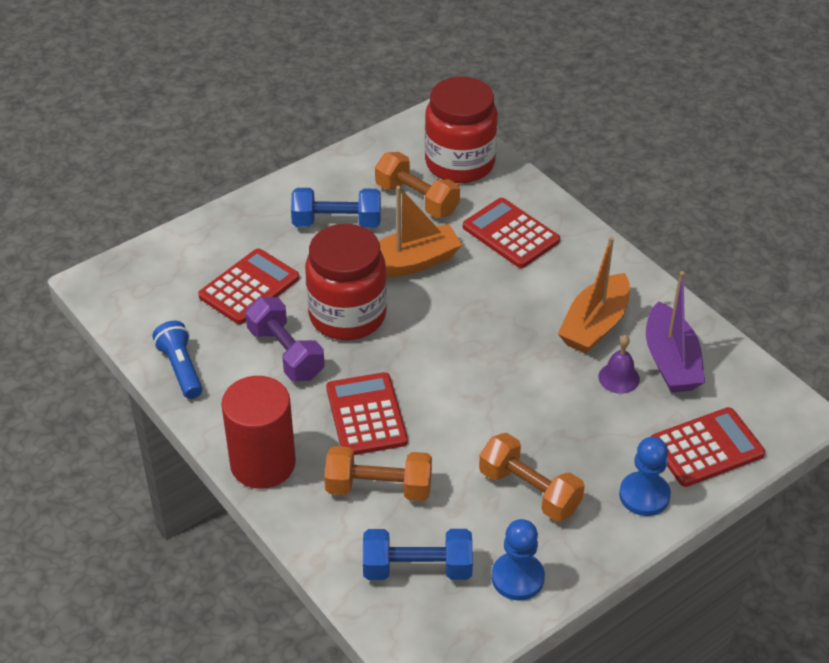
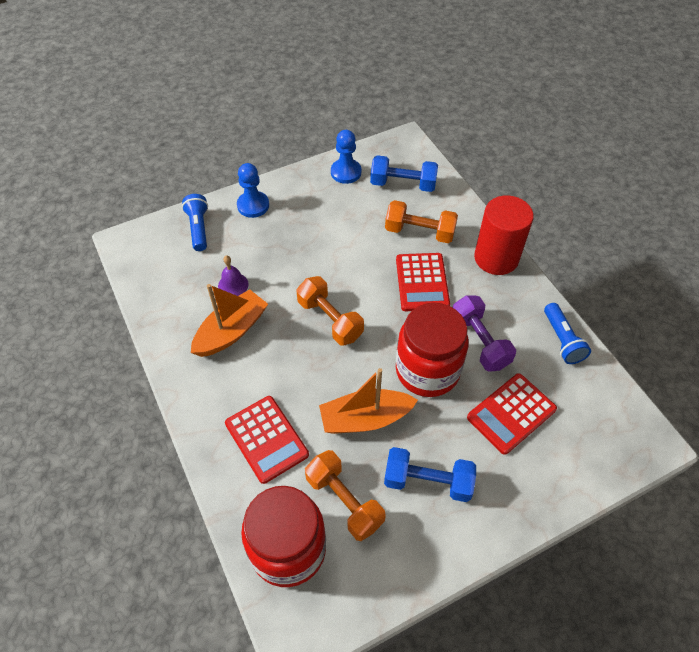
camera: 170 degrees left, 10 degrees up
(529, 491) = (323, 217): orange dumbbell -> orange dumbbell (330, 320)
(671, 361) = (189, 292): purple boat -> none
(706, 448) = (198, 228): red calculator -> blue flashlight

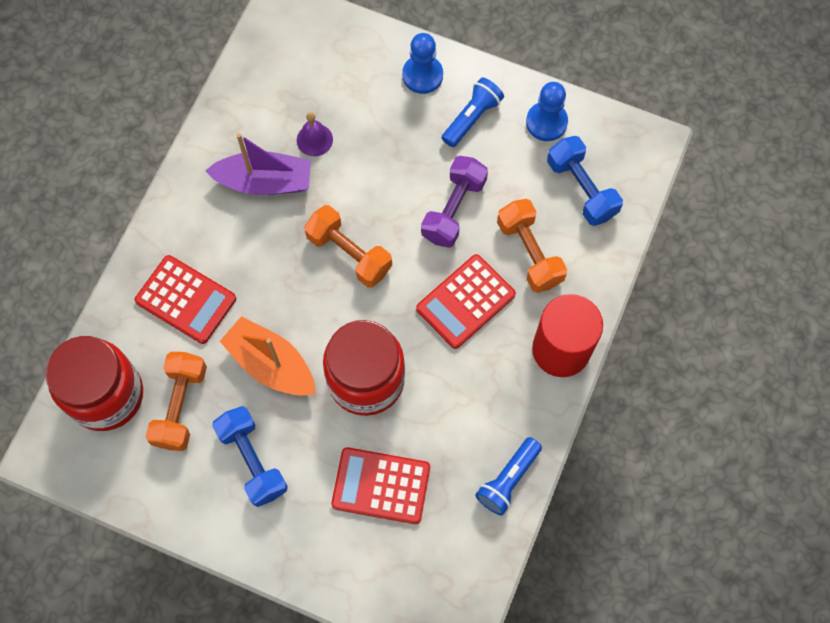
camera: 50 degrees right, 15 degrees up
(198, 228) = (351, 53): blue flashlight -> blue flashlight (472, 118)
(231, 331) = (264, 182): orange boat -> purple boat
(266, 439) = (186, 299): red calculator -> red calculator turned 75 degrees counterclockwise
(330, 320) = (349, 253): orange dumbbell -> orange dumbbell turned 60 degrees counterclockwise
(479, 342) = (439, 404): purple dumbbell -> purple dumbbell (453, 209)

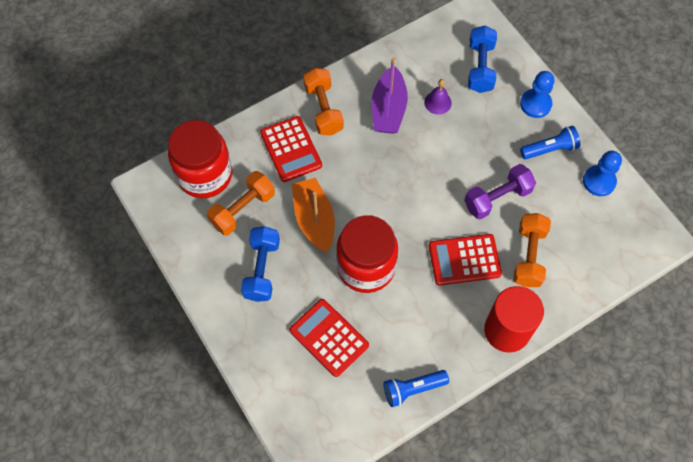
camera: 35 degrees right, 5 degrees down
(264, 182) = (388, 109): purple boat -> purple boat turned 60 degrees clockwise
(349, 253) = (410, 184): orange dumbbell -> orange dumbbell (323, 109)
(581, 189) = (593, 237): blue dumbbell -> blue dumbbell (480, 67)

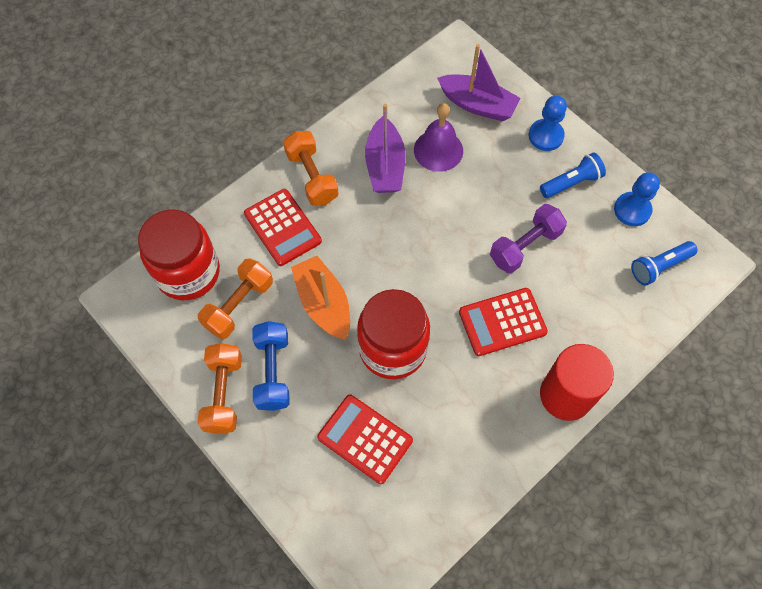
camera: 10 degrees left, 0 degrees up
(412, 389) = (472, 483): blue flashlight -> blue flashlight (659, 267)
(437, 102) = (438, 150): purple bell -> purple bell, size x1.61
(480, 67) = (477, 105): blue dumbbell -> purple boat
(529, 256) = (573, 306): orange dumbbell -> orange dumbbell (223, 394)

